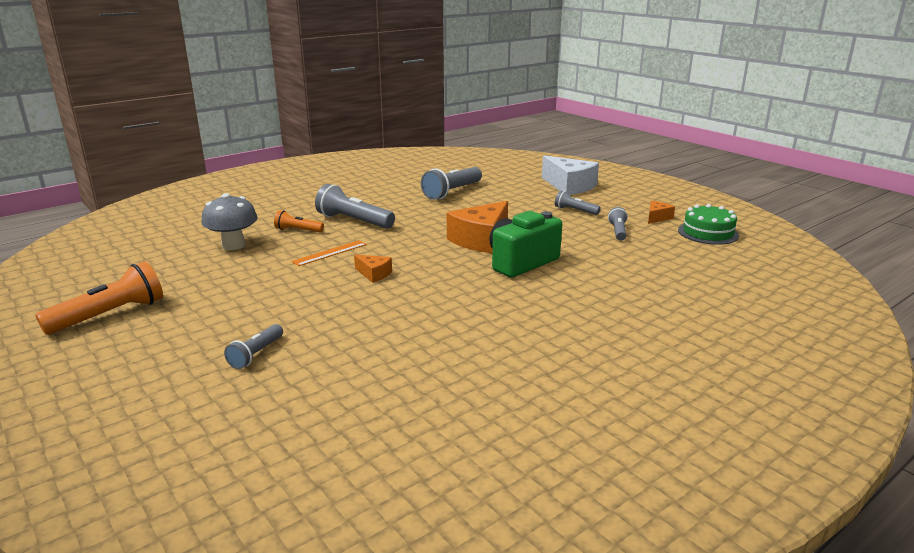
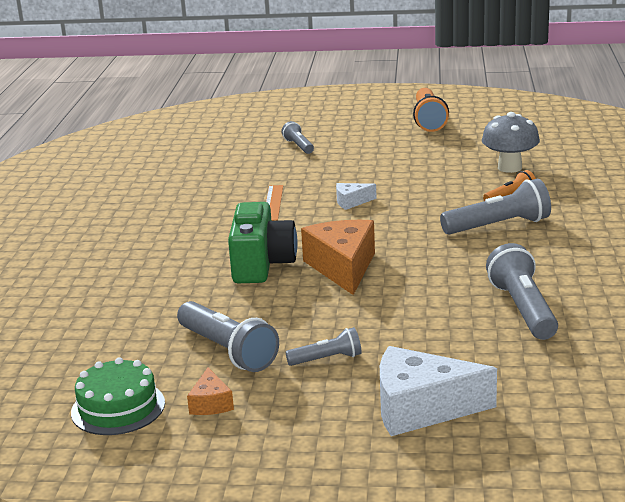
camera: 135 degrees right, 0 degrees up
(330, 253) = (427, 197): orange ruler -> orange ruler (273, 202)
(374, 274) = (351, 202): orange cheese -> white cheese
(618, 231) = (227, 351): grey flashlight -> grey flashlight, size x1.78

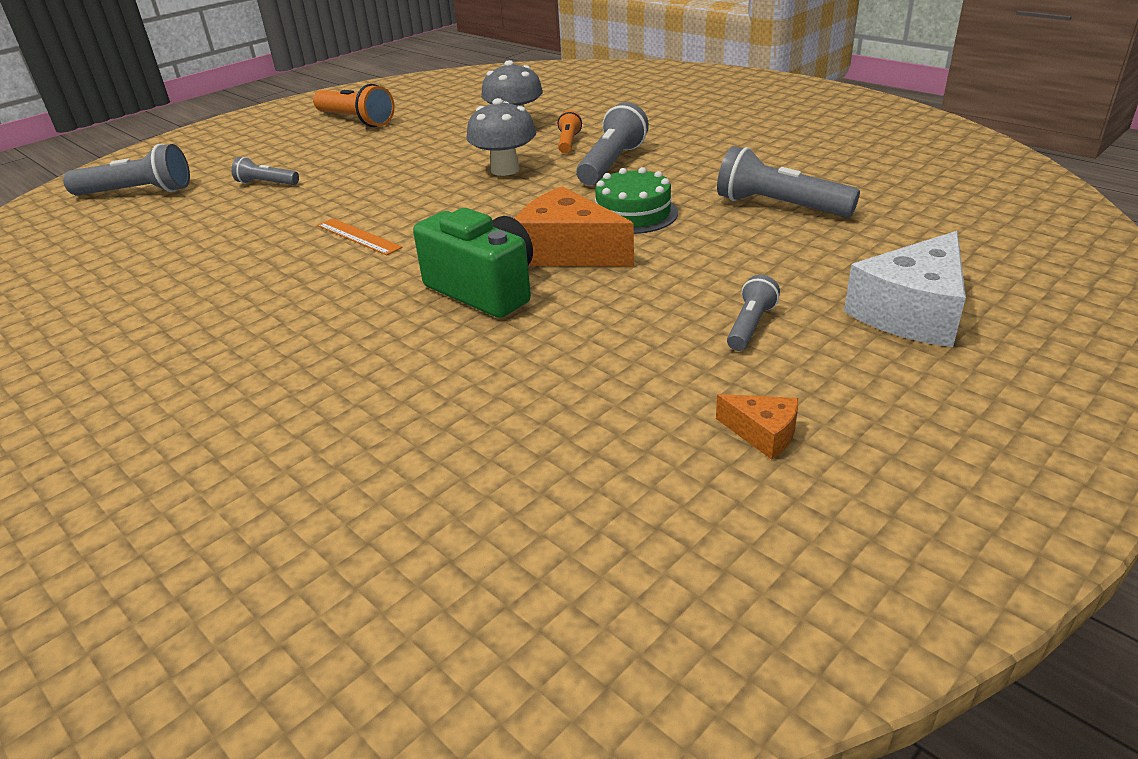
camera: 50 degrees left, 10 degrees up
(118, 408) = (690, 513): green cake -> green cake (633, 214)
(227, 351) = (651, 378): grey flashlight -> grey flashlight (137, 192)
(351, 202) = (440, 201): white cheese -> none
(429, 198) = (505, 170): none -> grey mushroom

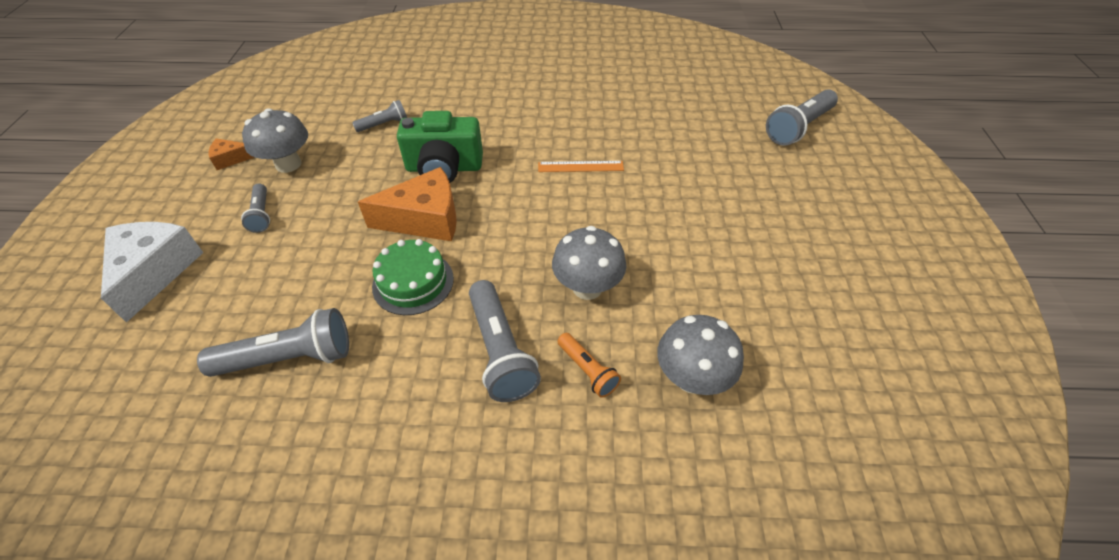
camera: 135 degrees right, 15 degrees up
(266, 183) = (738, 176): grey flashlight -> grey flashlight (384, 124)
(356, 120) = (861, 292): orange flashlight -> none
(673, 381) = (288, 164): none -> grey mushroom

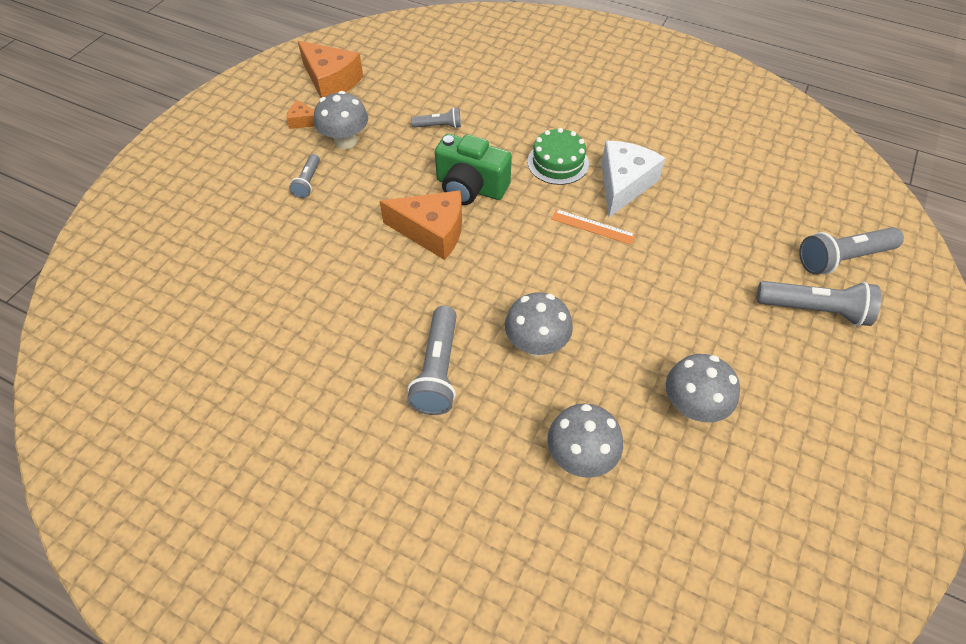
camera: 25 degrees right, 5 degrees up
(155, 272) = (216, 206): white cheese -> white cheese (623, 185)
(247, 115) = (331, 81): none -> orange cheese
(289, 358) = (283, 313): grey flashlight -> grey flashlight (814, 310)
(413, 282) = (397, 285): green cake -> green cake (558, 162)
(587, 370) = (498, 415): orange flashlight -> none
(761, 289) = (692, 406): none -> grey mushroom

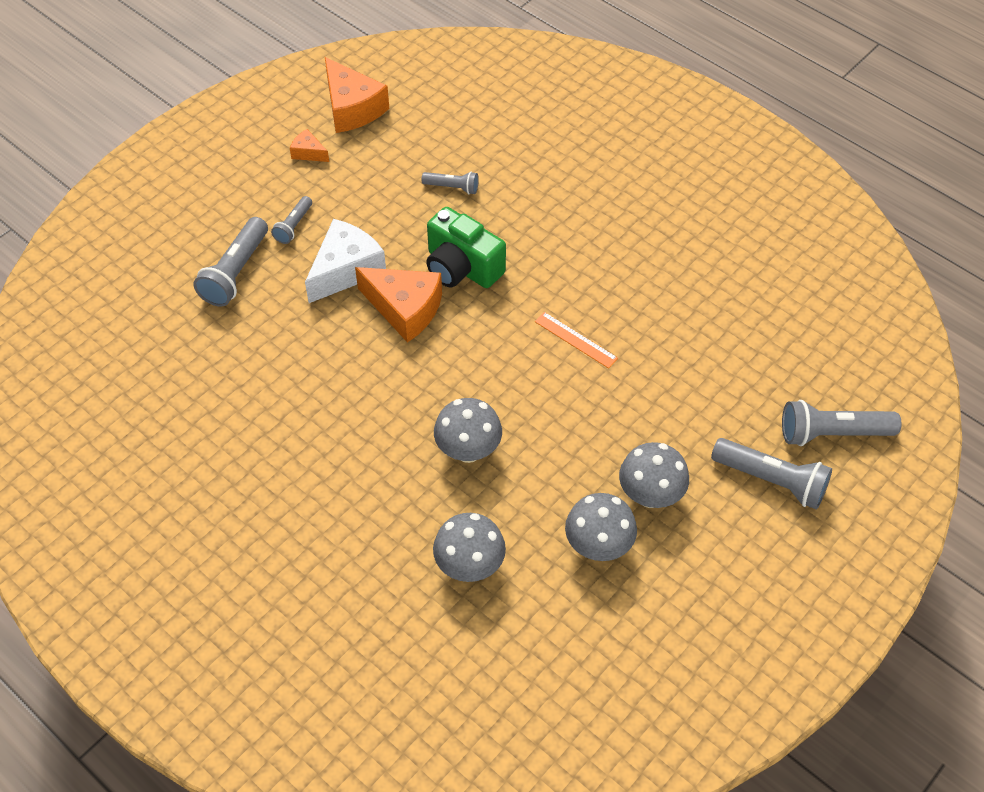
camera: 15 degrees right, 0 degrees up
(345, 141) = (346, 186): grey mushroom -> grey mushroom (650, 495)
(437, 370) = (363, 453): grey flashlight -> grey flashlight (235, 272)
(558, 162) = (567, 258): green cake -> none
(623, 185) = (629, 299): white cheese -> white cheese (346, 270)

